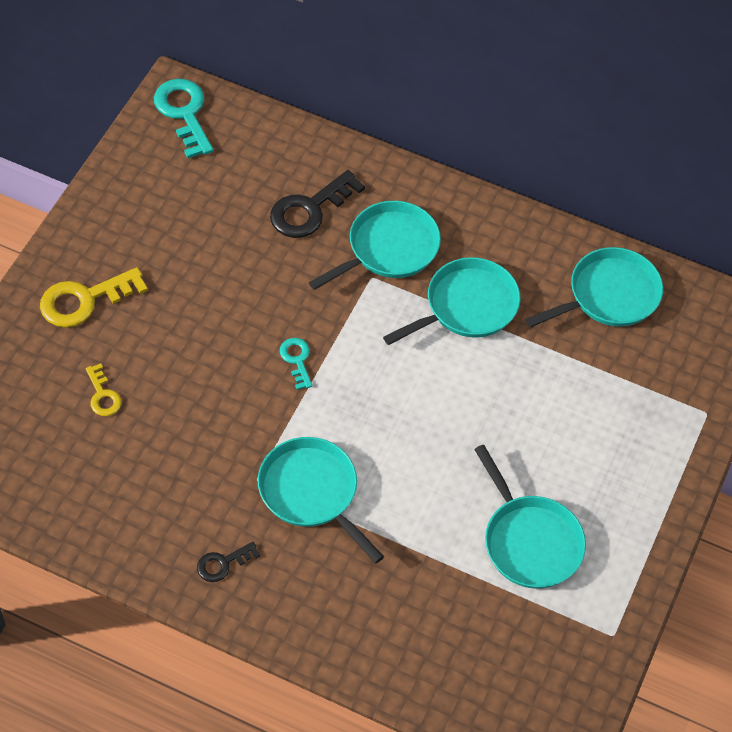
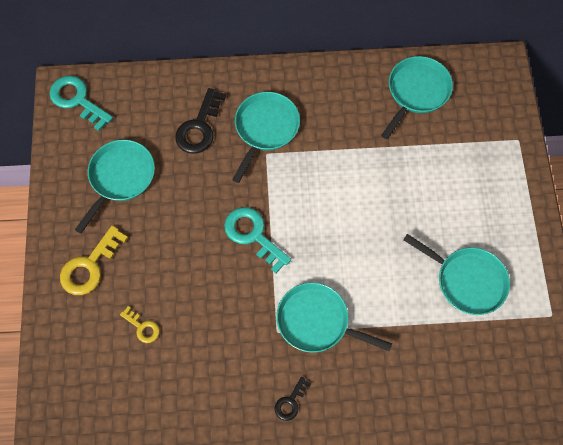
camera: 25 degrees left, 10 degrees up
(297, 360) = (253, 235): turquoise key -> turquoise key, size x1.82
(467, 306) = (336, 143): turquoise pan -> turquoise pan (120, 178)

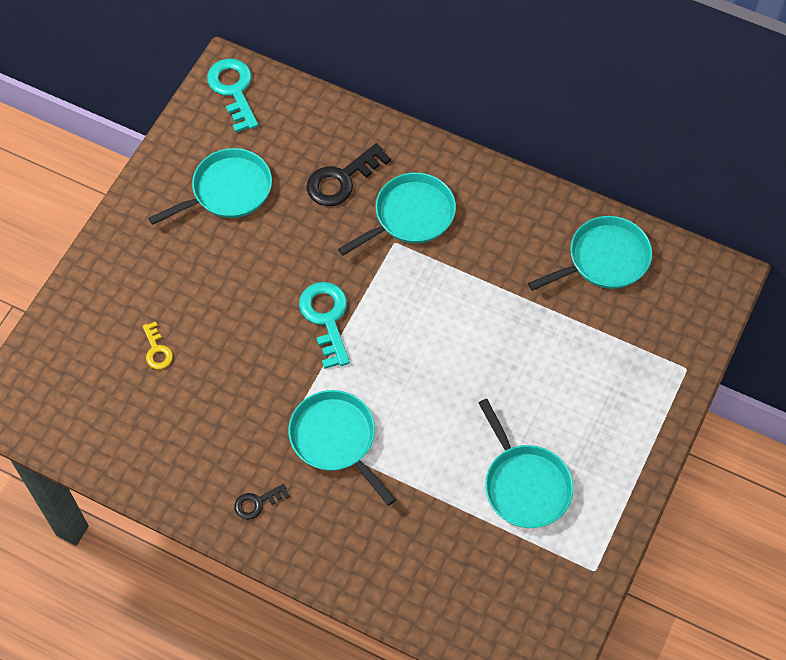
camera: 30 degrees right, 5 degrees down
(90, 266) = (143, 263): yellow key -> none

